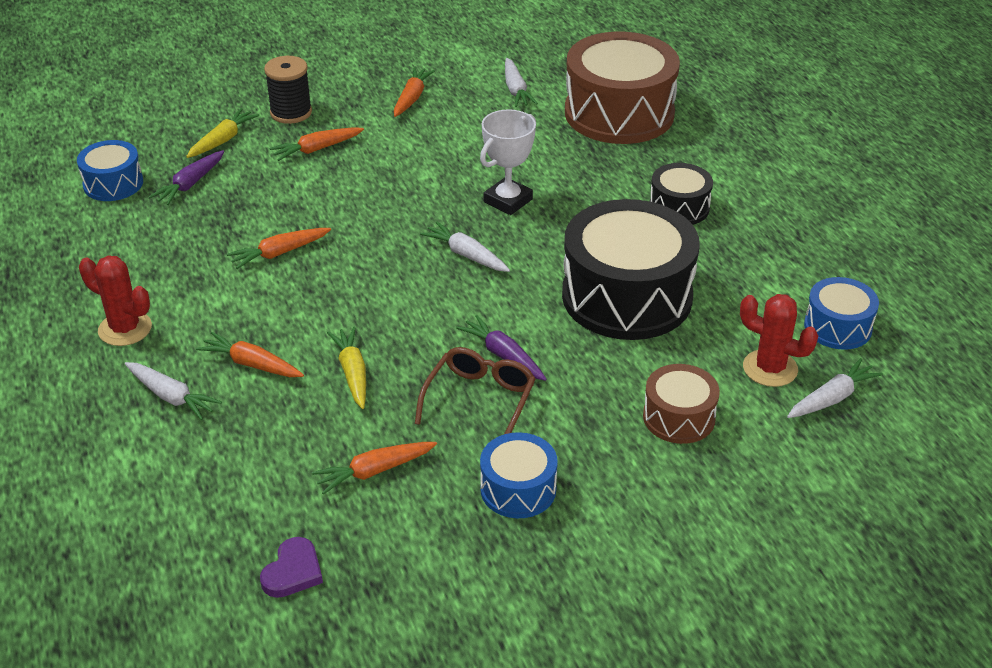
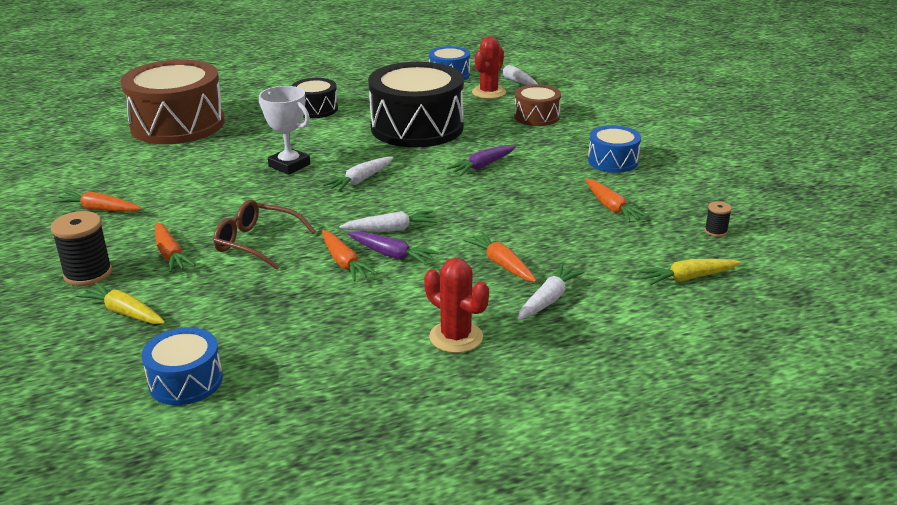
camera: 90 degrees left, 10 degrees down
(125, 329) = (456, 337): red cactus -> red cactus turned 75 degrees counterclockwise
(190, 184) = (207, 325): purple carrot -> purple carrot (392, 255)
(251, 364) = (501, 264): orange carrot -> orange carrot turned 120 degrees clockwise
(293, 571) = (715, 231): purple heart -> black spool
(352, 373) = (508, 220): yellow carrot -> yellow carrot (688, 278)
(479, 400) = (531, 173): brown glasses -> brown glasses (257, 243)
(516, 90) = (115, 163): white carrot -> white carrot (391, 229)

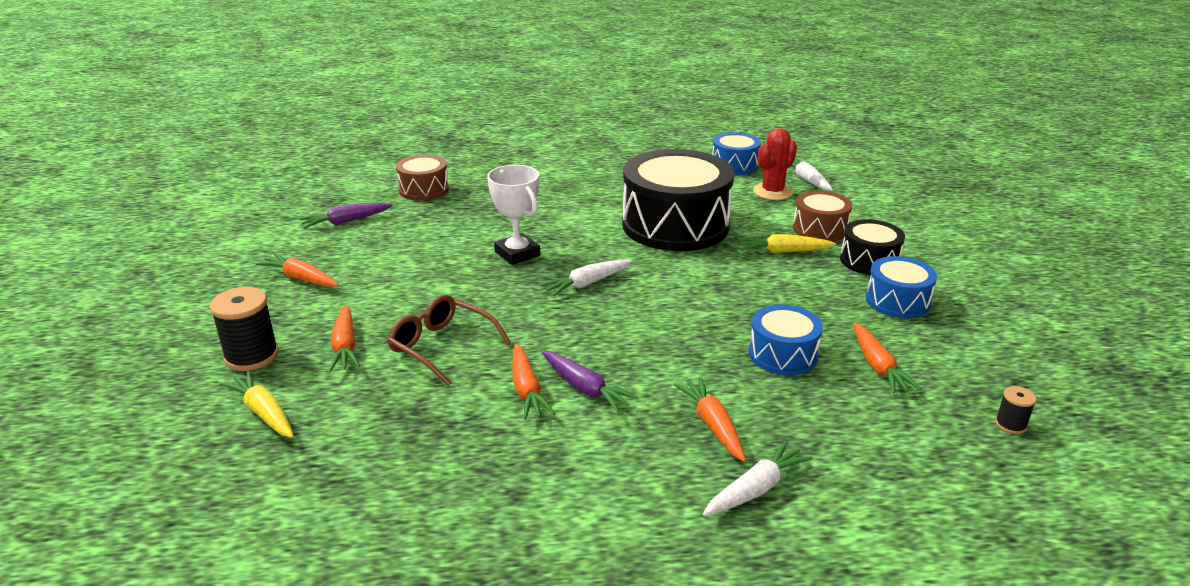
camera: 15 degrees right, 0 degrees up
(177, 124) = (424, 189): brown drum -> brown drum, size x0.50
(186, 381) = (283, 521): blue drum -> blue drum (783, 354)
(315, 109) = (572, 189): black drum -> black drum (869, 261)
(391, 229) = (597, 354): white carrot -> none
(456, 337) = (619, 523): red cactus -> none
(482, 166) = (734, 285): purple carrot -> purple carrot (346, 221)
(688, 278) = (955, 491): yellow carrot -> yellow carrot (783, 251)

